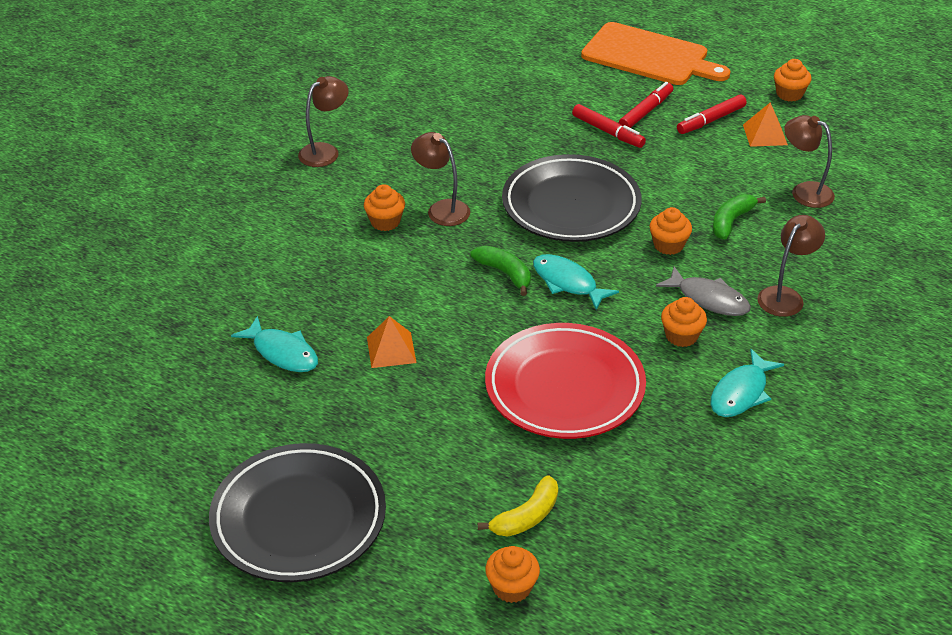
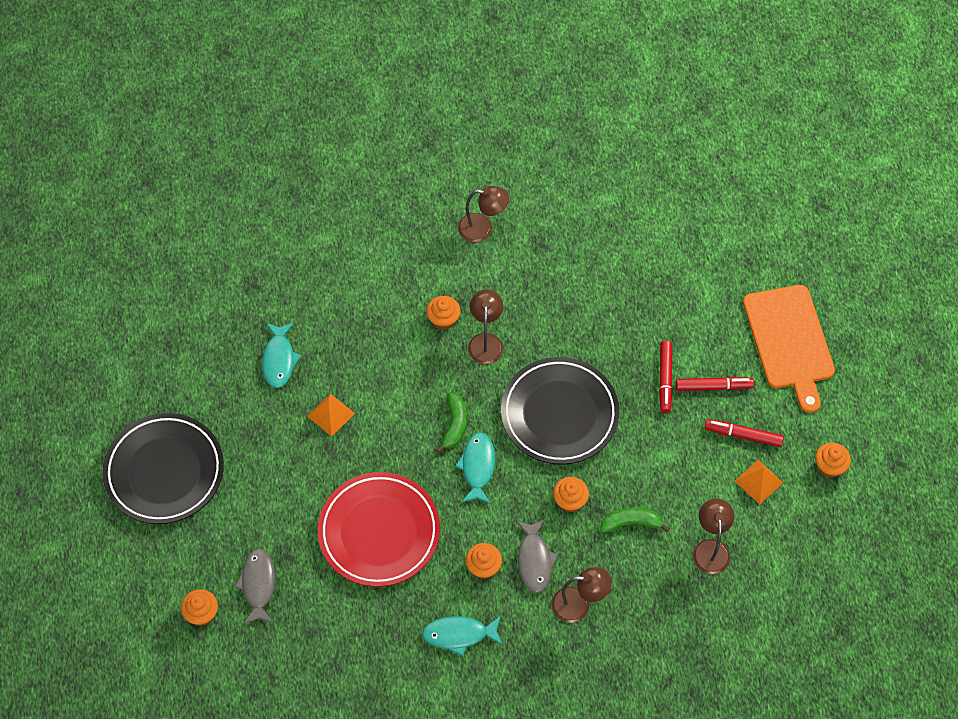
camera: 50 degrees right, 20 degrees up
(526, 517) = (258, 585): yellow banana -> grey fish

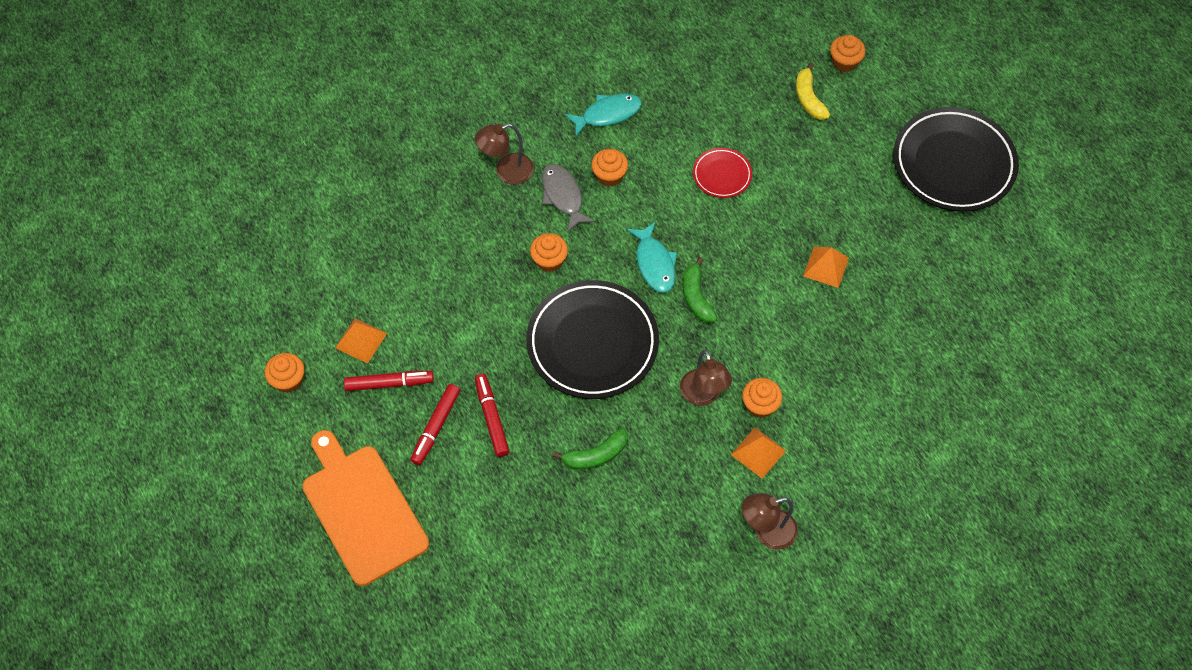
camera: 160 degrees right, 0 degrees up
(258, 585) = (808, 98): grey fish -> yellow banana
(279, 360) = (909, 304): turquoise fish -> none
(379, 532) = (722, 175): red plate -> red plate, size x0.48
(462, 285) = (758, 452): none -> orange pyramid
(631, 523) = (480, 259): green banana -> green banana (595, 455)
(710, 548) = (394, 260): brown lamp -> none
(713, 387) = (436, 427): red marker -> red marker turned 45 degrees counterclockwise

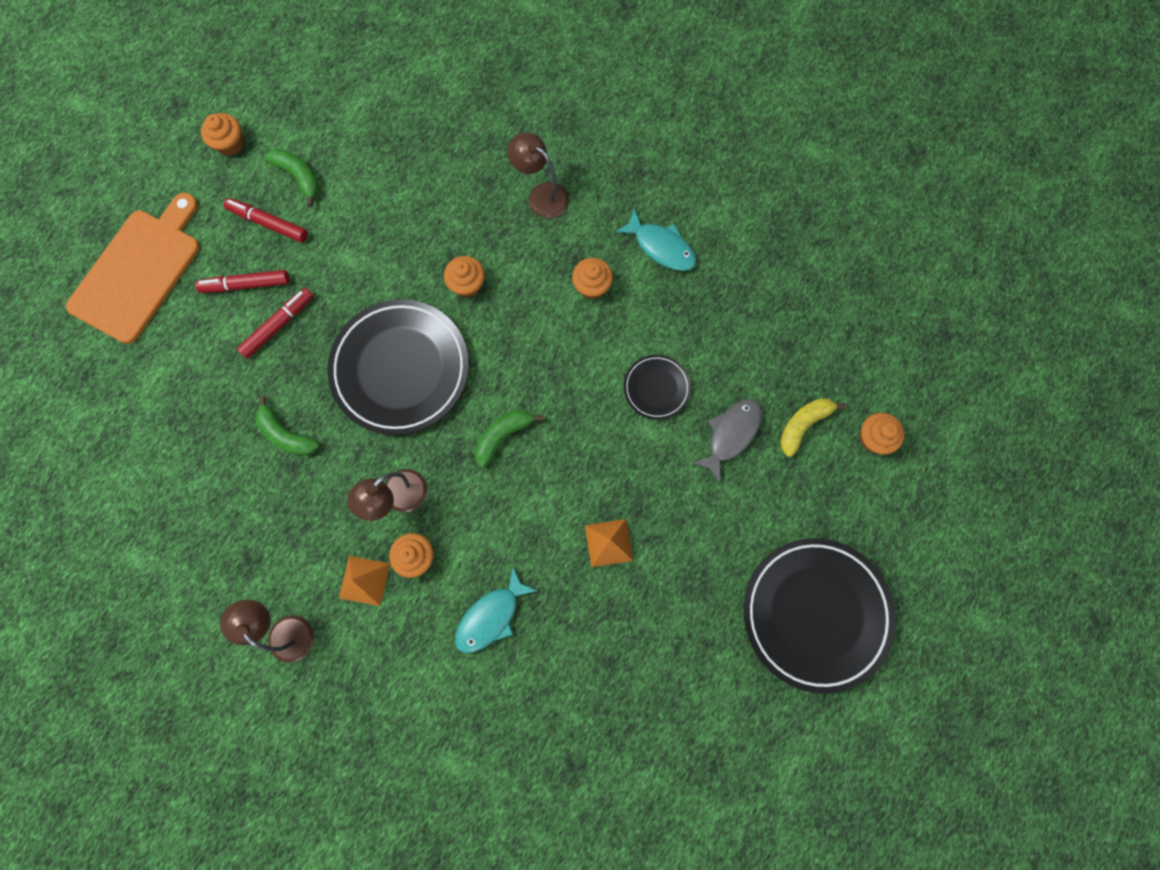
camera: 60 degrees right, 15 degrees up
(361, 340) = (299, 177): orange pyramid -> green banana
(389, 383) = (268, 223): red marker -> red marker turned 150 degrees clockwise
(563, 196) = (544, 258): grey fish -> grey fish (731, 435)
(654, 263) = (518, 378): turquoise fish -> turquoise fish (491, 616)
(722, 175) = (656, 388): red plate -> black plate

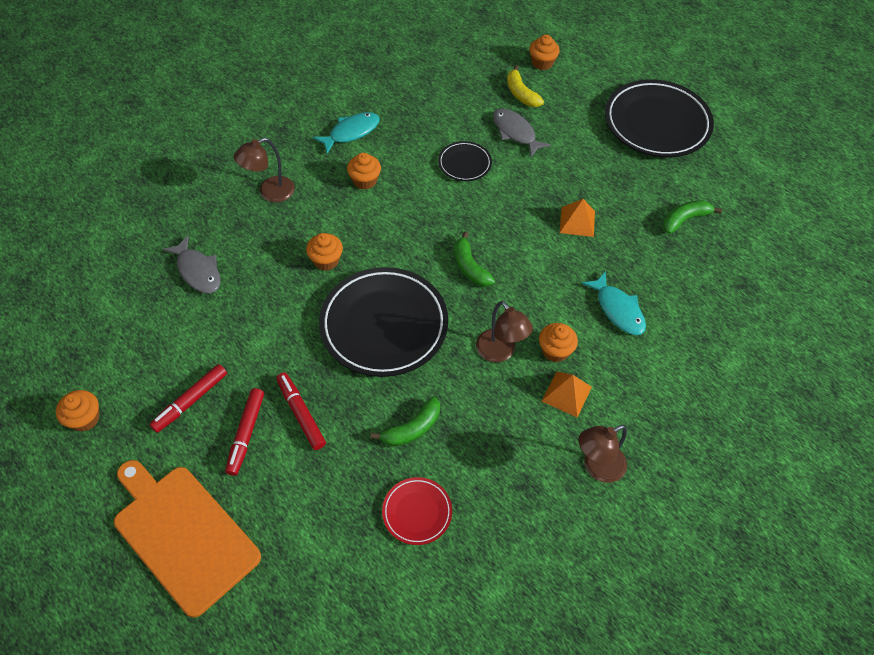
camera: 75 degrees left, 20 degrees down
(199, 465) = (417, 512): none -> red plate
(299, 177) = (155, 365): green banana -> green banana (684, 220)
(417, 168) = (198, 271): none -> grey fish

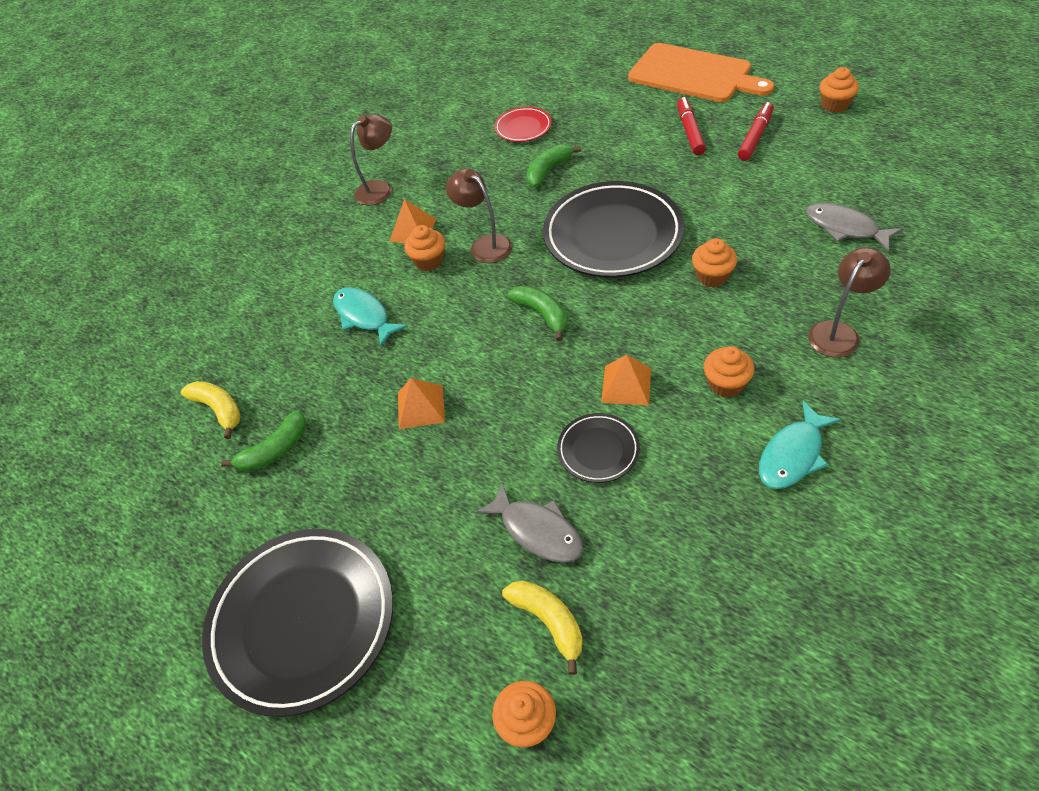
camera: 175 degrees right, 5 degrees down
(301, 414) = (652, 154): red marker -> none
(429, 197) = (626, 385): none -> orange pyramid
(734, 261) = (219, 409): none -> yellow banana

